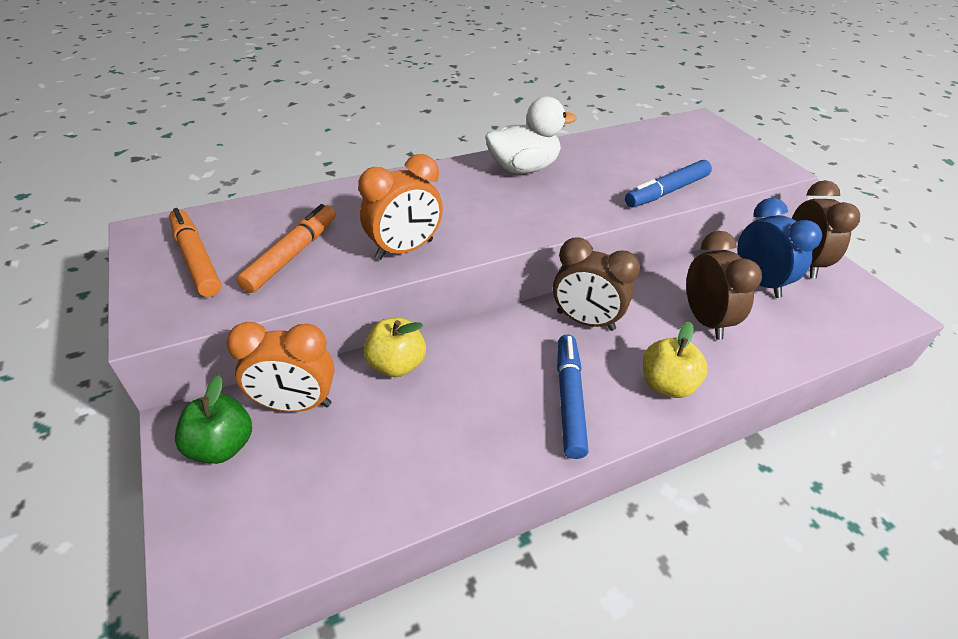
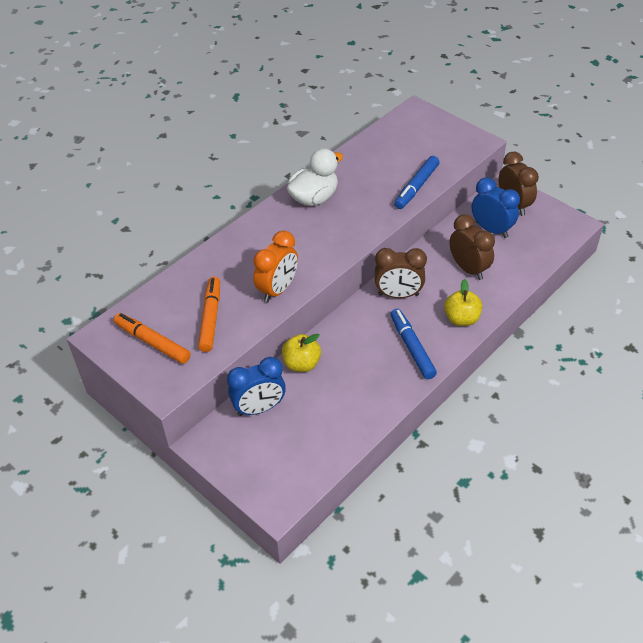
camera: 20 degrees left, 5 degrees up
(222, 446) = (235, 445): green apple -> none
(296, 404) = (259, 408): orange clock -> blue clock

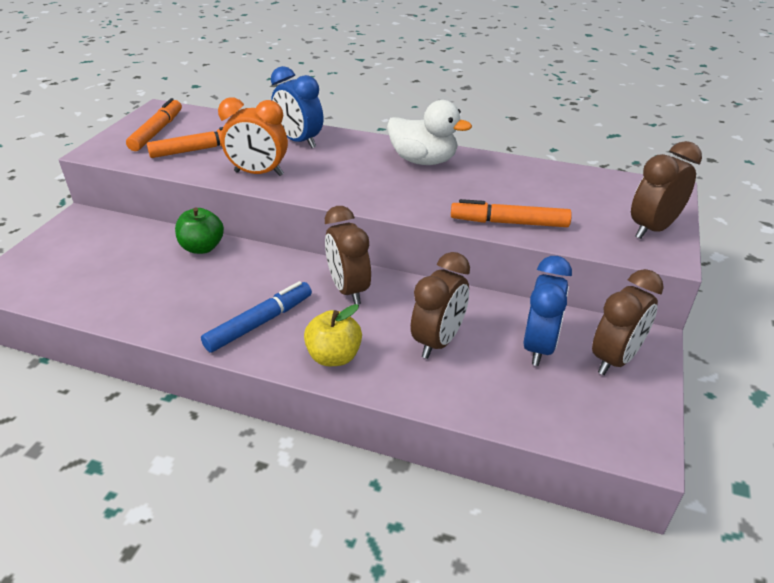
camera: 65 degrees right, 10 degrees down
(259, 408) = (130, 237): blue clock -> blue clock (299, 141)
(301, 364) = (202, 247): yellow apple -> green apple
(416, 187) = (509, 223): blue marker -> orange marker
(453, 135) = (652, 229): none -> brown clock

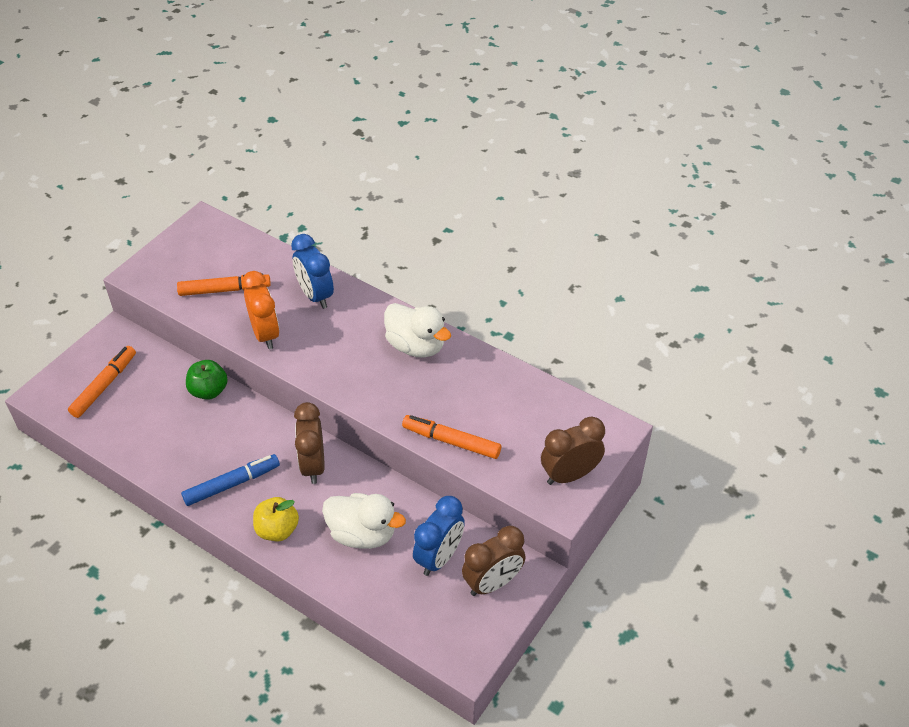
camera: 15 degrees right, 10 degrees up
(157, 131) = (193, 255): orange marker -> orange marker (104, 386)
(259, 173) = (265, 334): orange clock -> orange clock turned 135 degrees counterclockwise
(438, 341) = (362, 534): brown clock -> white duck

